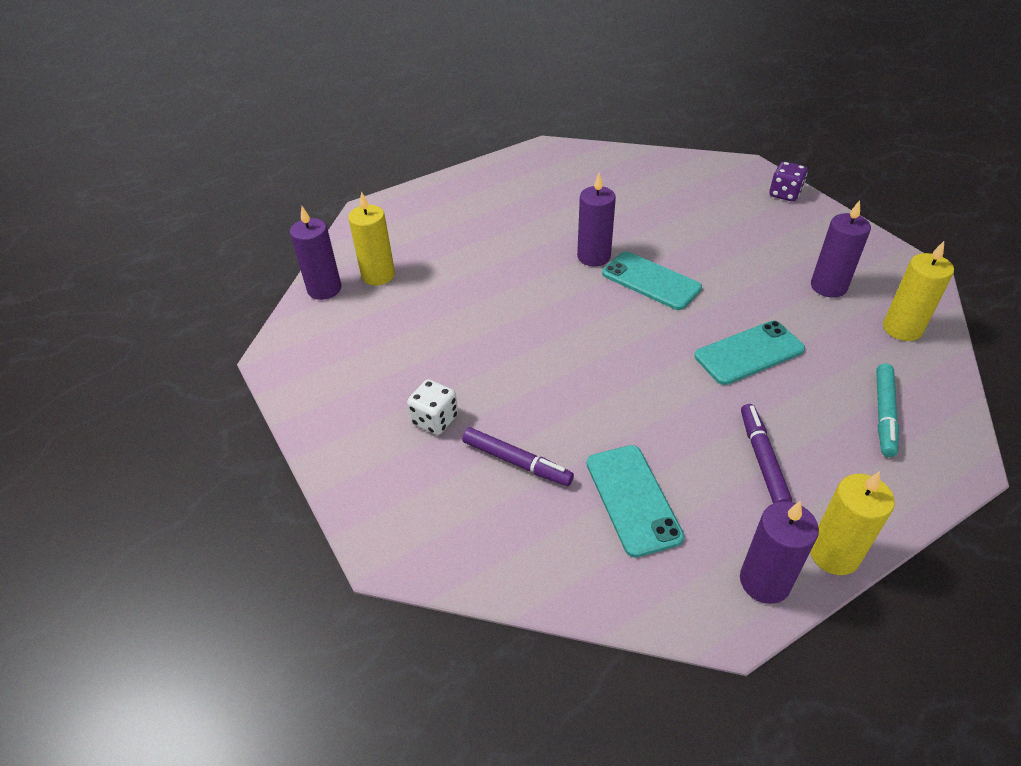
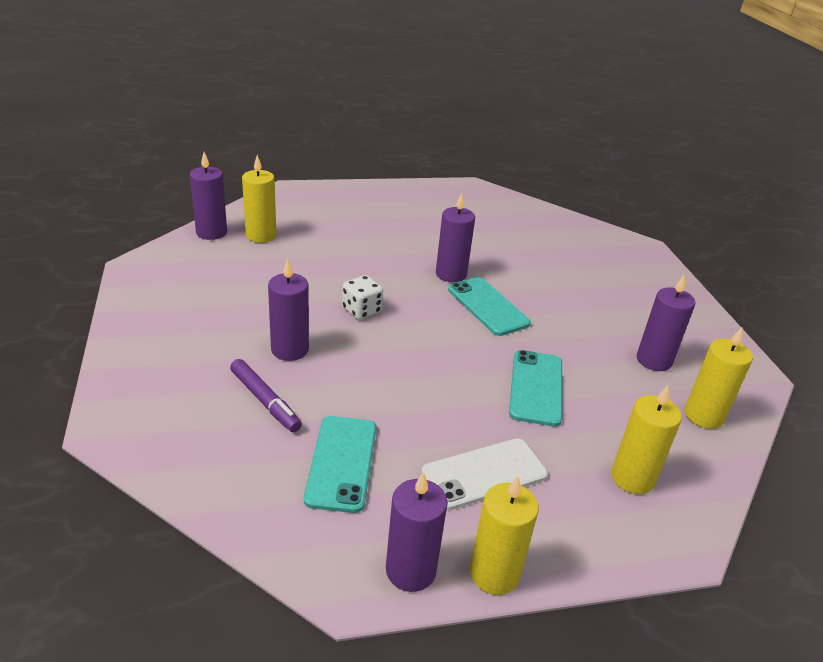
camera: 15 degrees right, 10 degrees down
(435, 420) = (223, 348): white dice -> white dice (361, 310)
(500, 397) = (290, 349): none -> purple candle
(749, 353) = (536, 388): turquoise phone -> turquoise phone turned 75 degrees counterclockwise
(762, 459) = (484, 474): purple marker -> white phone
(784, 194) = (665, 277): purple dice -> none
(884, 414) = (632, 478): turquoise marker -> yellow candle

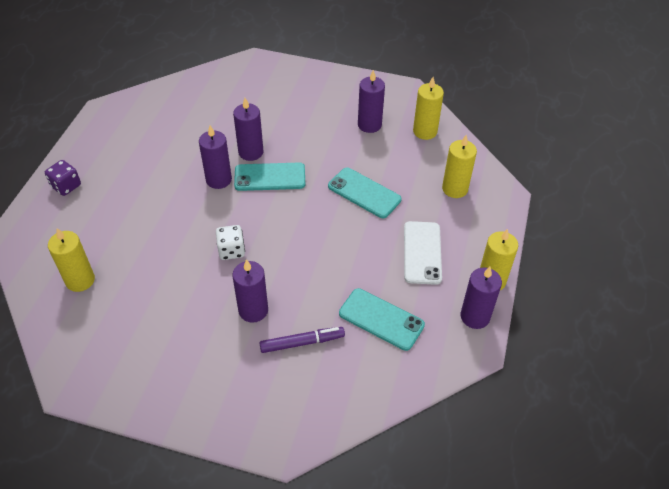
camera: 60 degrees left, 15 degrees up
(211, 232) = (49, 315): purple candle -> purple candle (251, 152)
(364, 196) = (66, 186): none -> purple dice

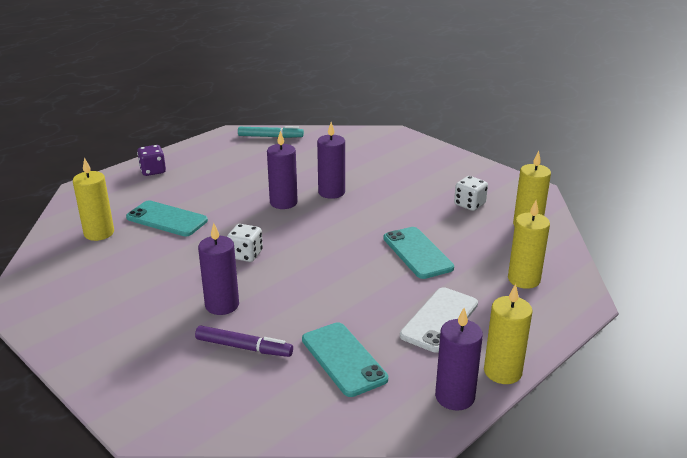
camera: 30 degrees right, 20 degrees down
(145, 102) = (270, 137): none -> turquoise marker
(270, 177) = (332, 214): turquoise phone -> turquoise phone (167, 219)
(369, 125) = (469, 204): purple candle -> white dice

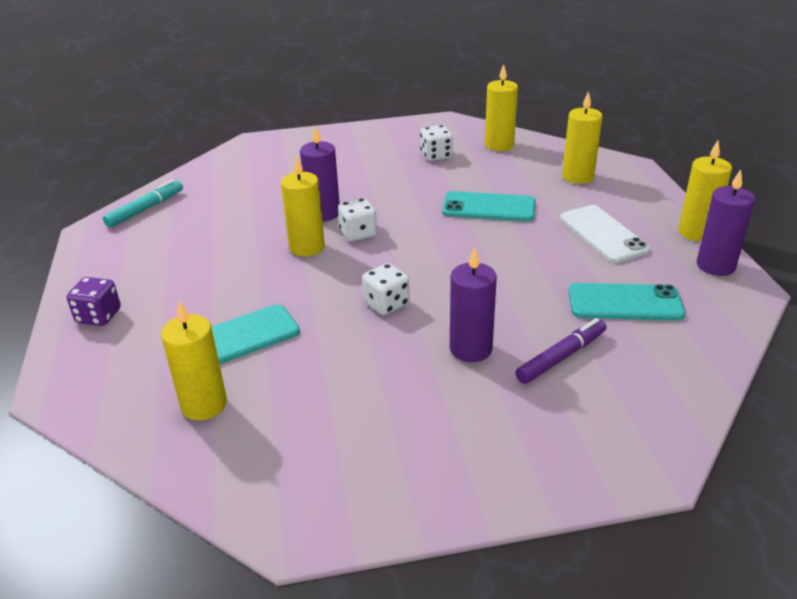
camera: 55 degrees left, 5 degrees up
(283, 202) = (307, 247): purple candle -> yellow candle
(320, 214) = (358, 233): none -> white dice

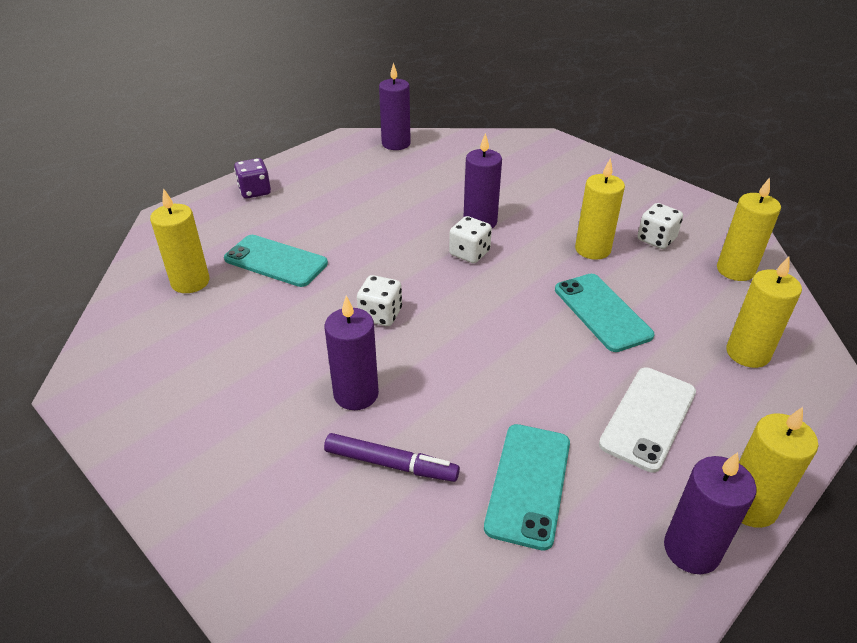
camera: 55 degrees right, 5 degrees up
(145, 209) = (396, 144): turquoise marker -> purple candle
(307, 247) = (421, 237): yellow candle -> yellow candle (592, 249)
(625, 303) = (528, 484): turquoise phone -> turquoise phone turned 45 degrees clockwise

